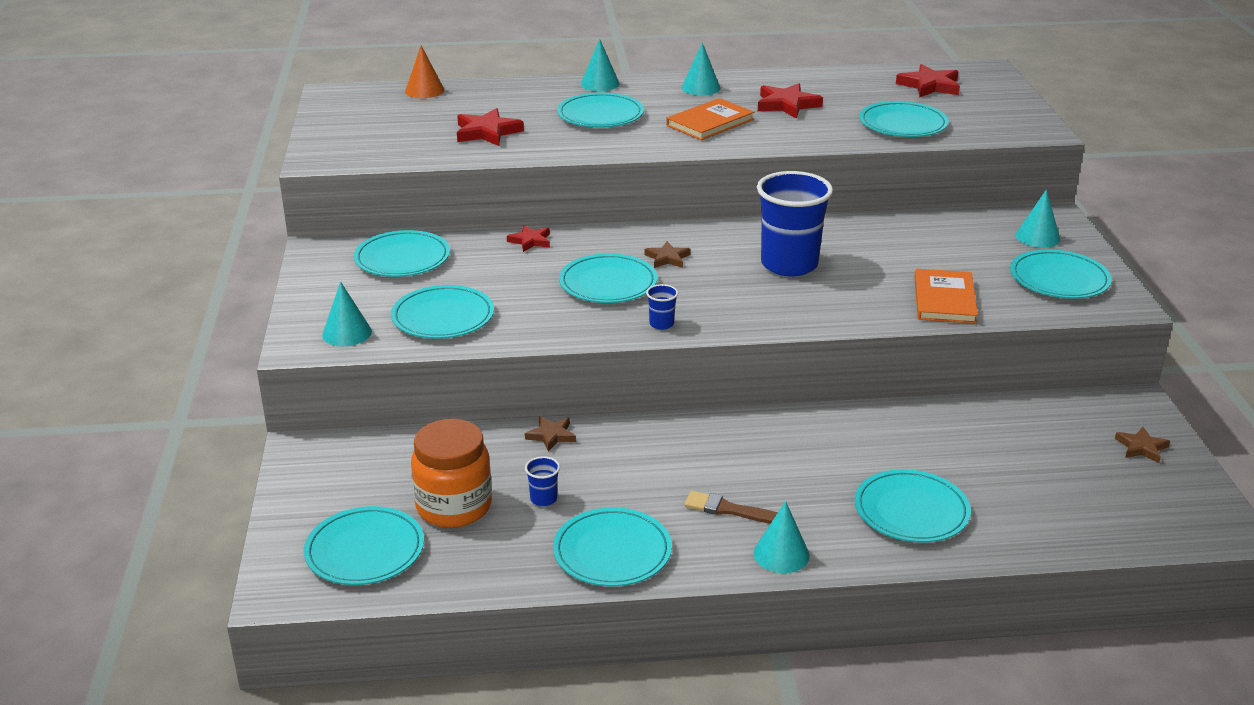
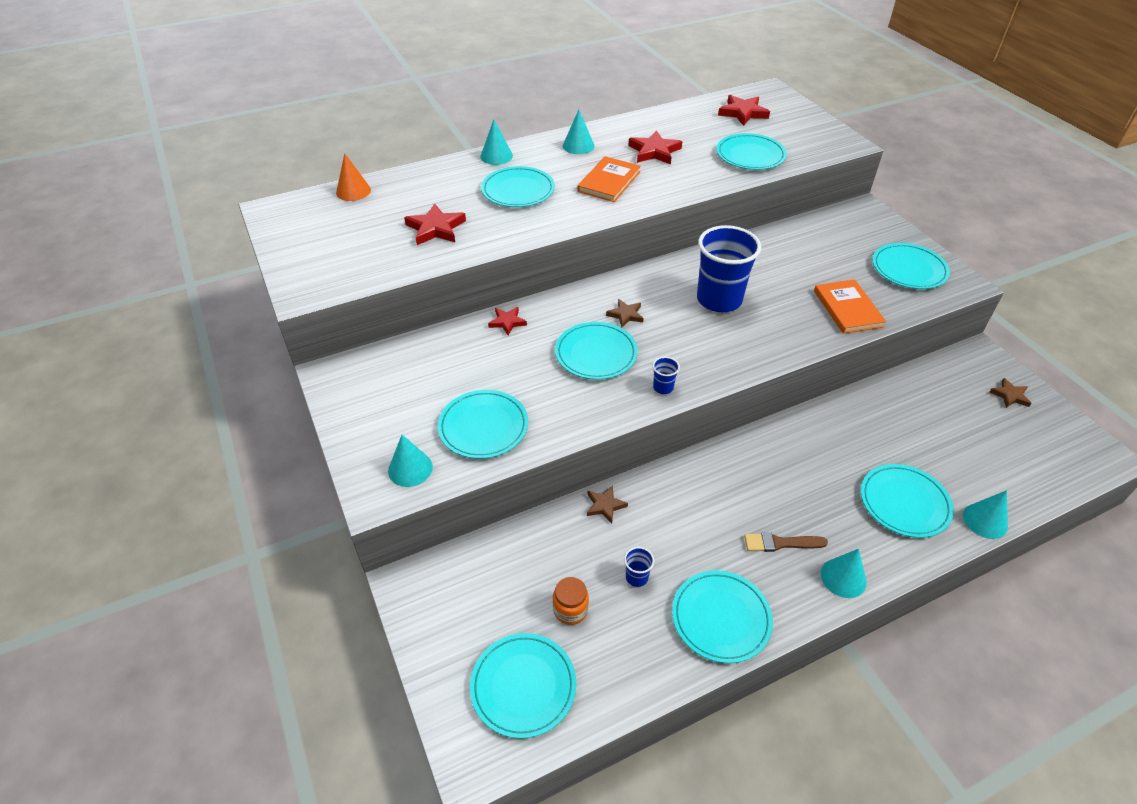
camera: 20 degrees left, 15 degrees up
(402, 258) = (411, 368): turquoise plate -> none
(454, 507) = (570, 610): orange jar -> orange jar, size x0.53
(1037, 237) = (869, 232): turquoise cone -> turquoise cone (985, 520)

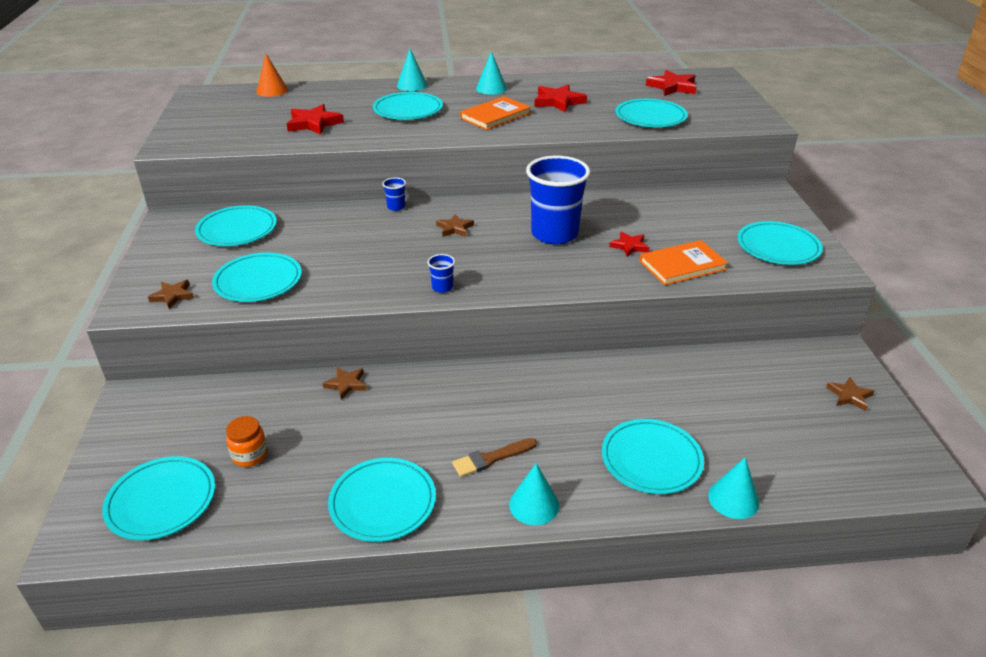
camera: 20 degrees right, 10 degrees down
(410, 469) = (173, 296): turquoise cone -> brown star
(507, 322) = (344, 213): red star -> red star (629, 246)
(596, 354) = (402, 250): turquoise plate -> turquoise plate (237, 230)
(636, 577) = (330, 447): blue cup -> blue cup (396, 207)
(780, 543) = (491, 458): brown brush -> brown brush turned 45 degrees counterclockwise
(847, 308) = (682, 265): orange book -> orange book turned 60 degrees clockwise

